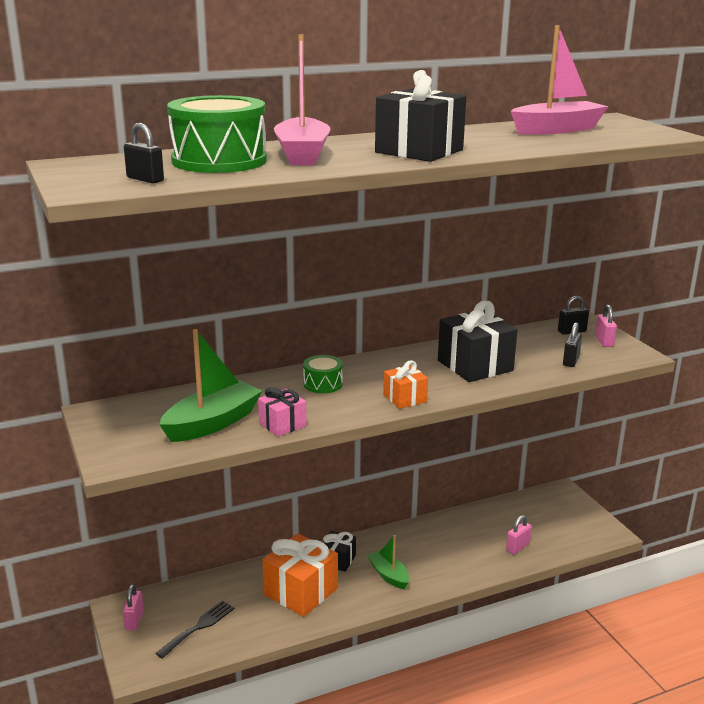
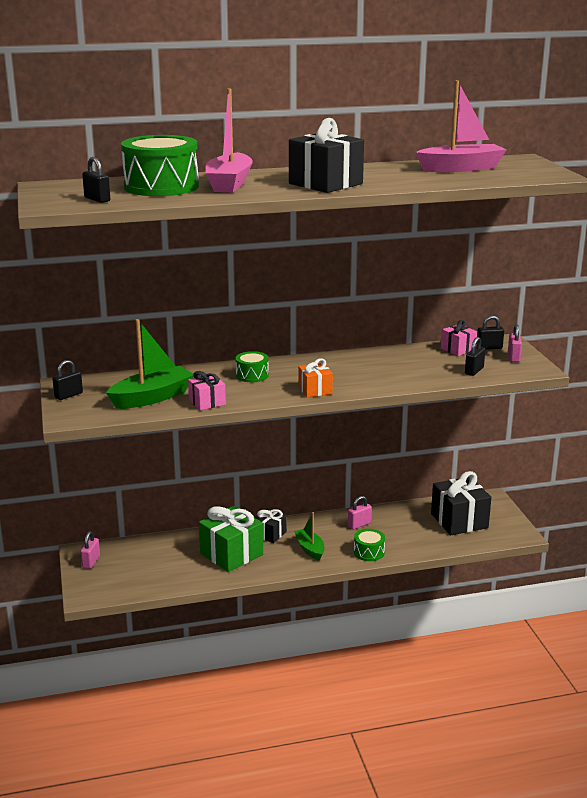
camera: 10 degrees right, 0 degrees up
(105, 428) = (68, 395): none -> black padlock
(198, 627) = (141, 571): black fork -> none
(300, 591) = (231, 554): orange gift -> green gift
(456, 572) = (369, 552): none -> green drum
(475, 366) = (387, 369): black gift -> black gift (459, 521)
(518, 547) = (431, 538): pink padlock -> pink padlock (359, 525)
(539, 335) = (458, 349): none -> pink gift

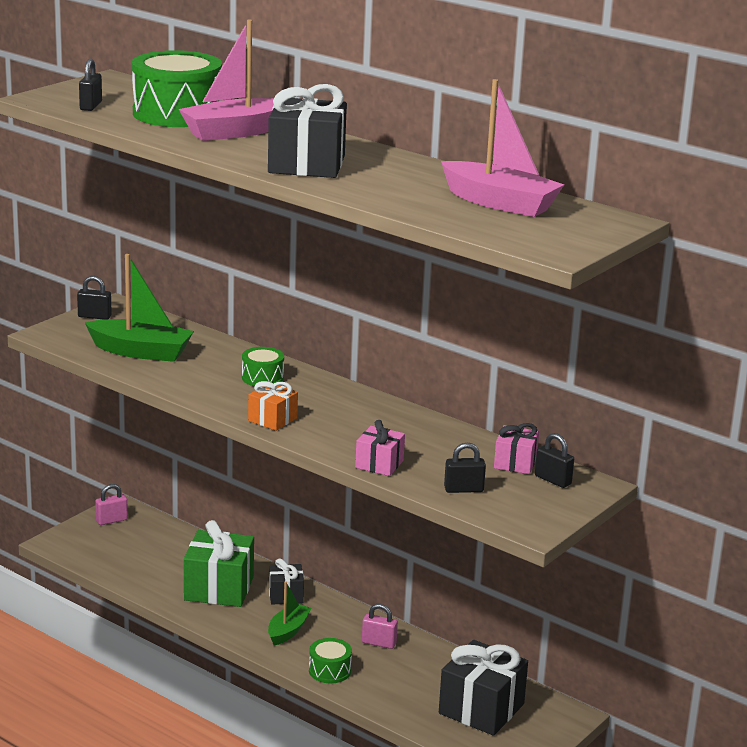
camera: 50 degrees right, 0 degrees up
(207, 402) = (166, 379): pink gift -> pink gift (379, 464)
(513, 357) = (546, 503): pink padlock -> none

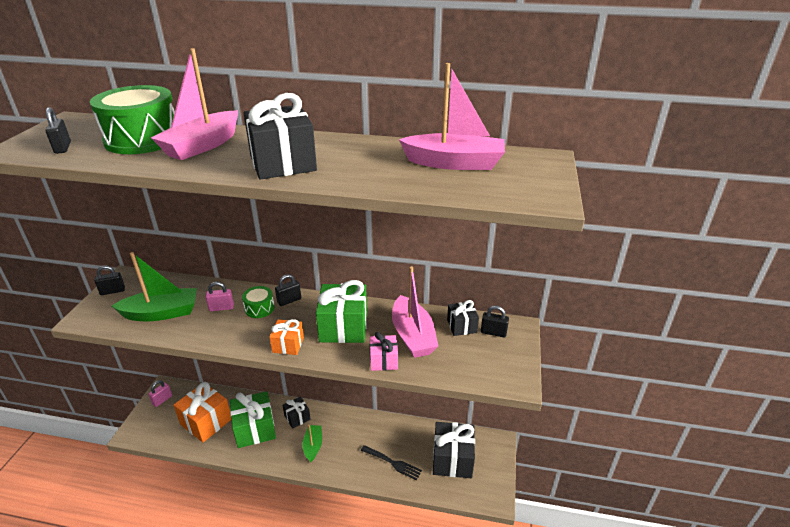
camera: 25 degrees left, 10 degrees up
(157, 561) = (206, 422): none -> orange gift
(329, 670) = (354, 468): green drum -> none
(355, 422) = (343, 327): none -> green gift
(379, 643) = (369, 433): pink padlock -> pink padlock (221, 308)
(390, 684) = (393, 463): none -> black fork
(439, 454) = (412, 336): none -> pink boat
(463, 489) = (450, 363): black padlock -> black padlock (289, 300)
(515, 463) = (462, 326): pink gift -> black gift

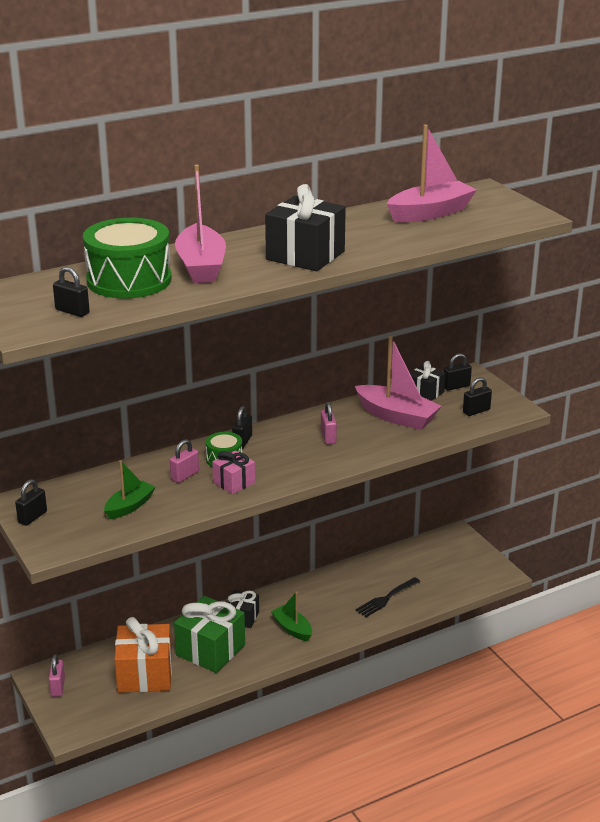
camera: 40 degrees left, 5 degrees down
(162, 313) = (129, 506): green boat -> green boat, size x0.60
(288, 345) = (301, 470): orange gift -> none
(343, 327) = (328, 437): green gift -> pink padlock
(383, 360) = (400, 443): pink gift -> pink gift (234, 482)
(393, 463) = (386, 599): black fork -> black fork turned 150 degrees clockwise
(452, 459) = (434, 568): black gift -> none
(479, 364) = (476, 411): none -> black padlock

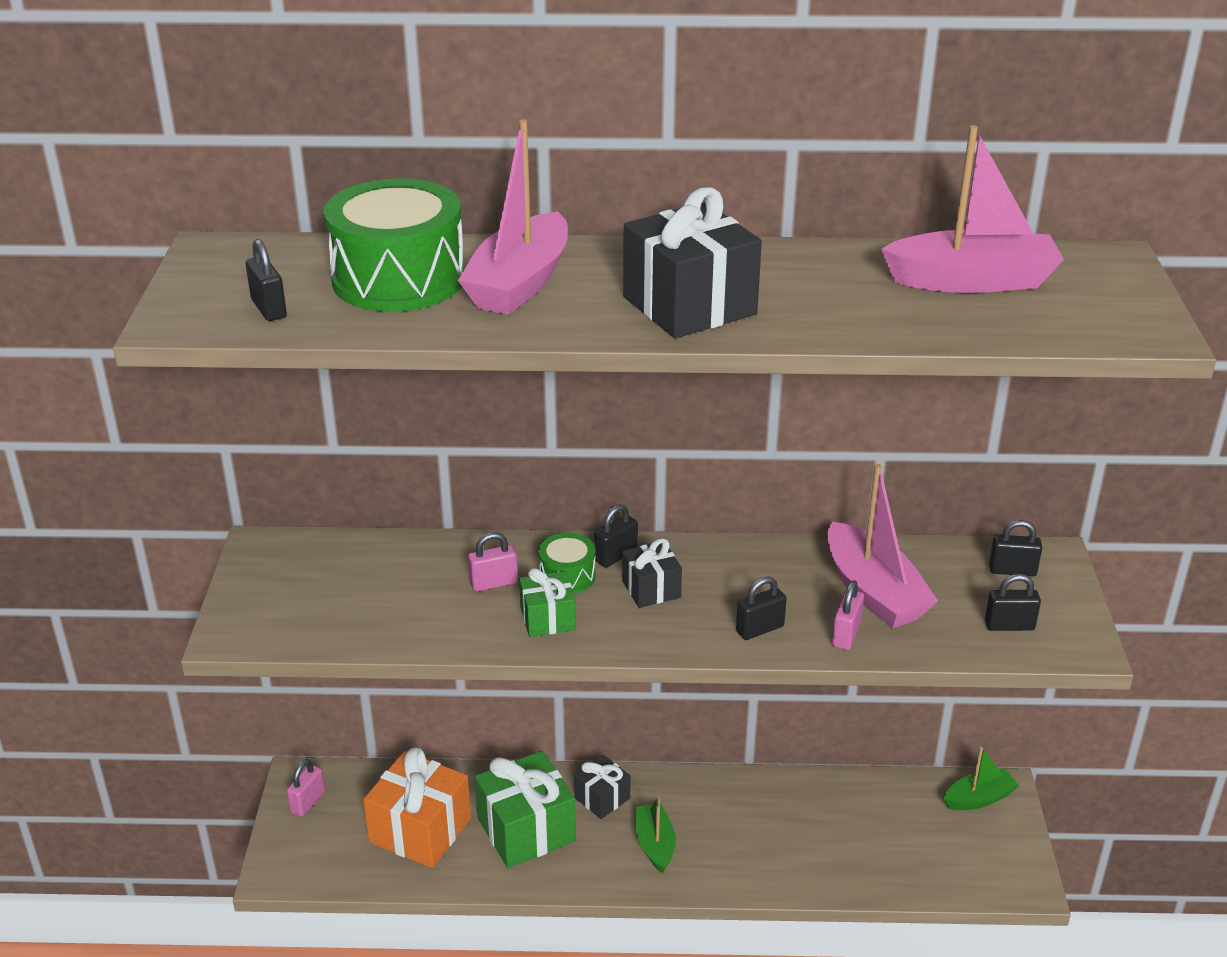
camera: 30 degrees right, 5 degrees up
(32, 517) = (256, 576): black padlock -> black padlock (759, 629)
(129, 506) = (383, 605): green boat -> green boat (979, 798)
(234, 482) = (548, 619): pink gift -> green gift
(328, 437) = (742, 591): pink padlock -> pink padlock (846, 635)
(386, 599) = (820, 852): black fork -> none
(425, 393) = (953, 566): black gift -> black gift (651, 589)

